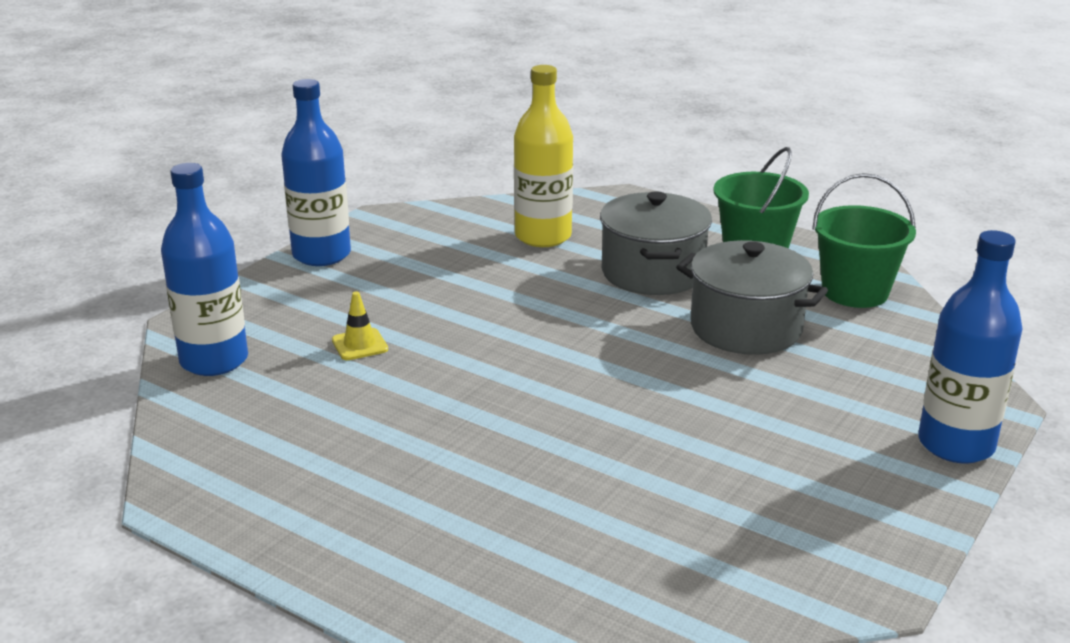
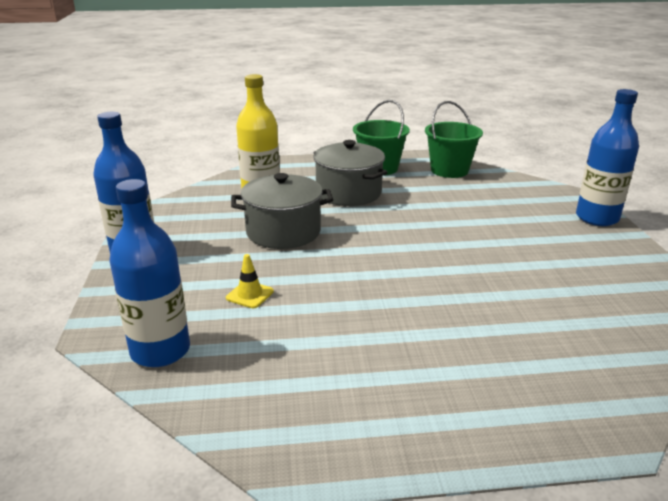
camera: 40 degrees left, 0 degrees up
(746, 328) = (434, 202): grey pot -> grey pot (283, 232)

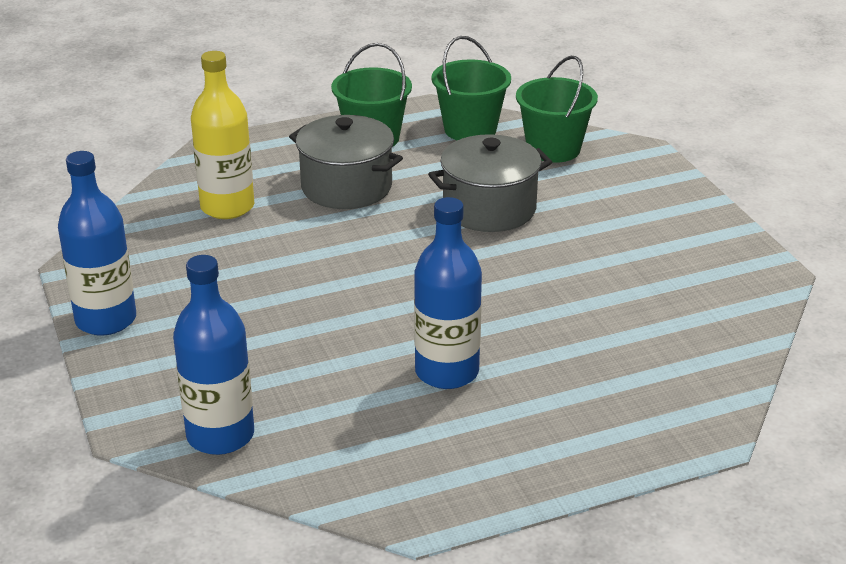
camera: 15 degrees left, 5 degrees up
(250, 295) = (287, 353): yellow traffic cone -> none
(283, 232) = (286, 261): grey pot -> grey pot (489, 209)
(507, 187) = (553, 149): none -> green bucket
(597, 218) = (670, 182): blue bottle -> blue bottle (447, 372)

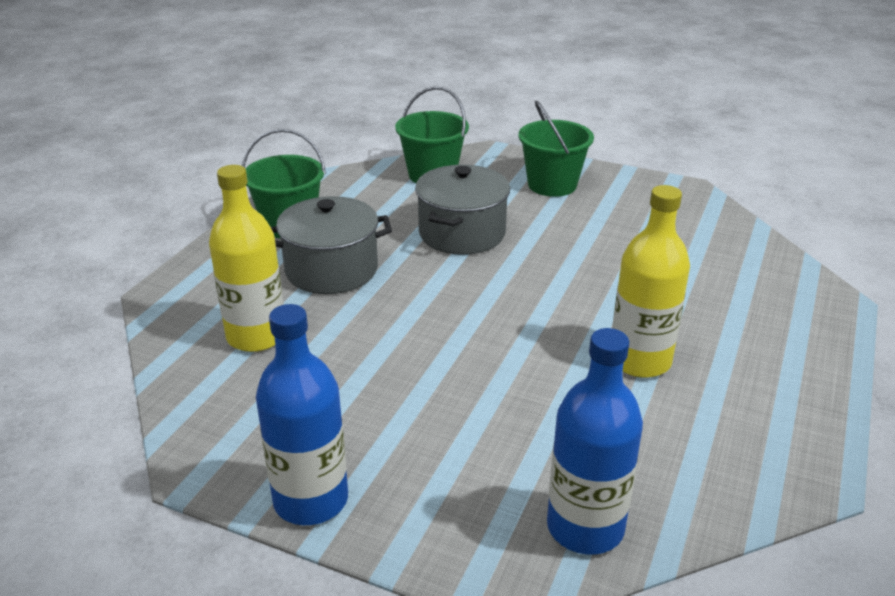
camera: 45 degrees left, 0 degrees up
(447, 372) = (640, 361): blue bottle -> yellow bottle
(470, 129) = (352, 187): green bucket -> green bucket (552, 185)

